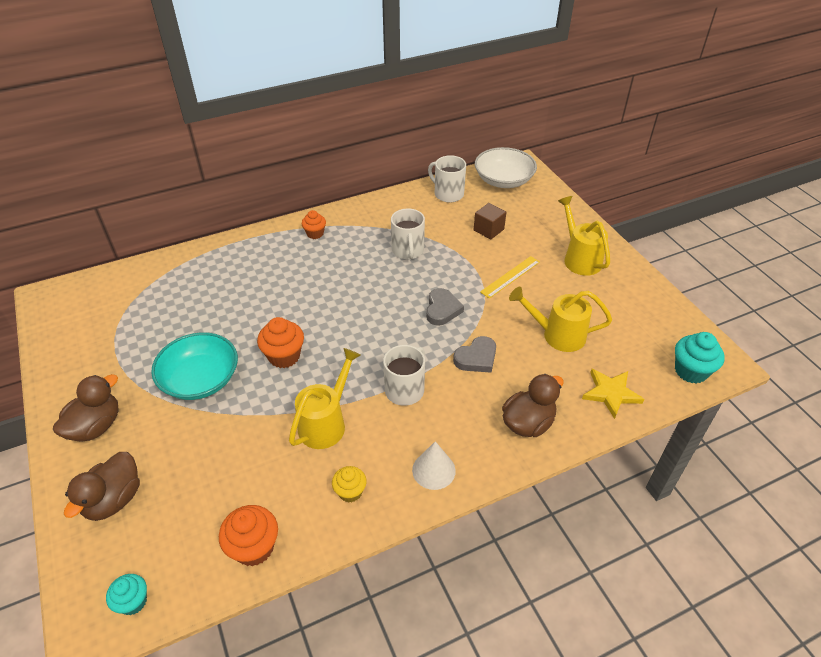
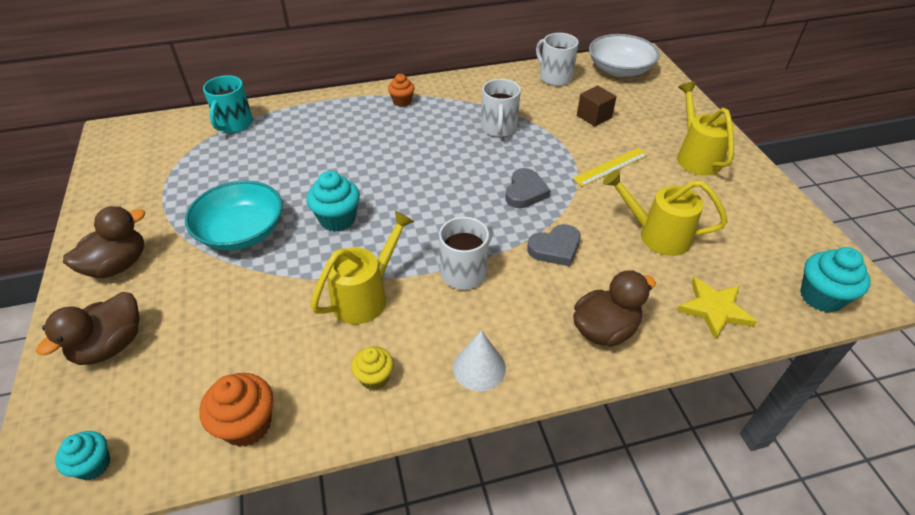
camera: 10 degrees right, 0 degrees up
(163, 275) = (234, 124): none -> turquoise mug
(284, 356) = (337, 219): orange cupcake -> turquoise cupcake

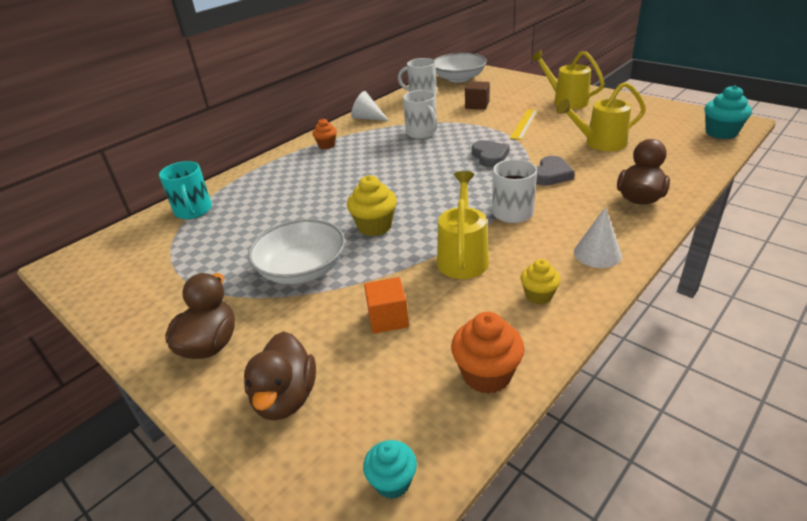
camera: 30 degrees left, 10 degrees down
(241, 231) = (302, 269): turquoise bowl -> white bowl
(244, 321) = (388, 318): none -> orange cube
(337, 219) = (375, 226): turquoise cupcake -> yellow cupcake
(472, 84) = (367, 118): none -> white cone
(714, 309) = (680, 161): yellow star -> none

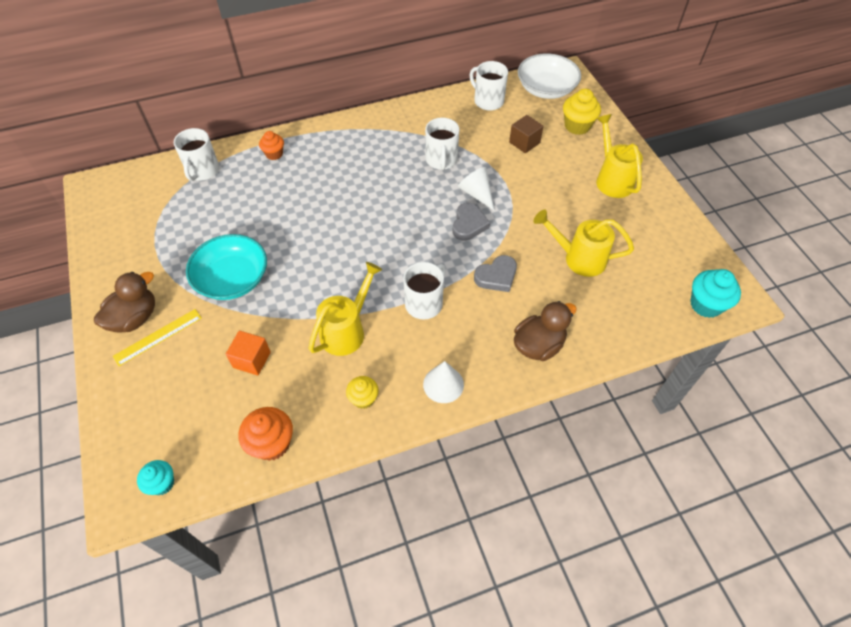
camera: 25 degrees right, 20 degrees up
(193, 211) = (203, 171): turquoise mug -> white mug
(286, 398) = (148, 389): brown duck -> none
(302, 269) = (232, 279): white bowl -> turquoise bowl
(326, 145) = (352, 136): orange cupcake -> orange cupcake (274, 154)
(367, 118) = (413, 113): white cone -> white cone (476, 193)
(375, 226) = (312, 262): yellow cupcake -> yellow cupcake (577, 126)
(524, 124) = (540, 194): yellow ruler -> yellow ruler (158, 337)

